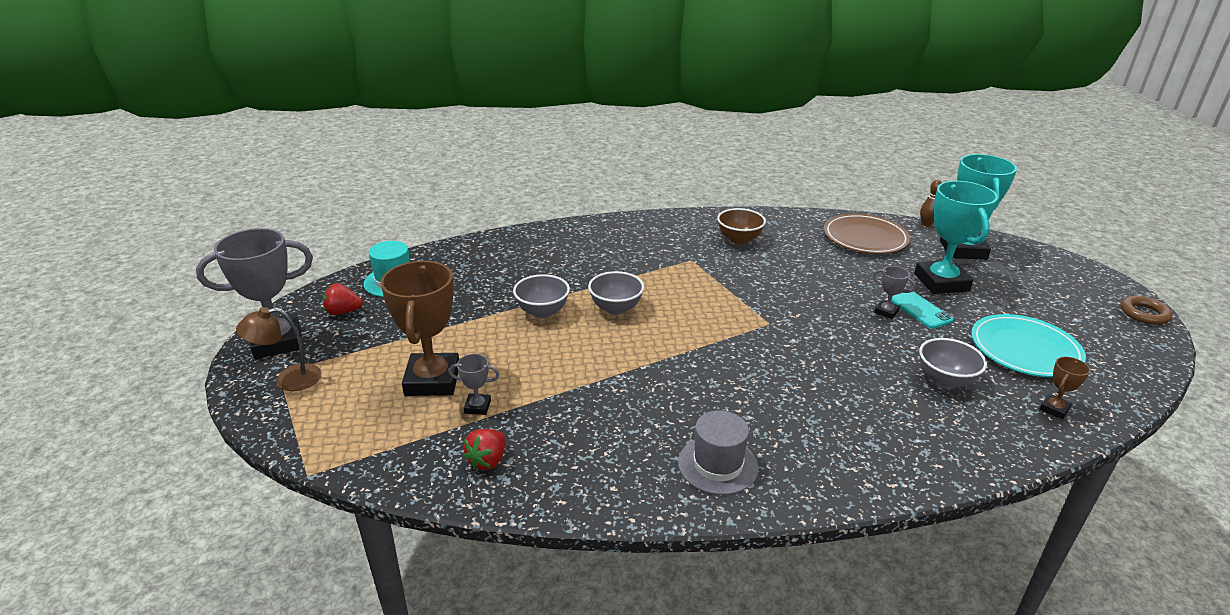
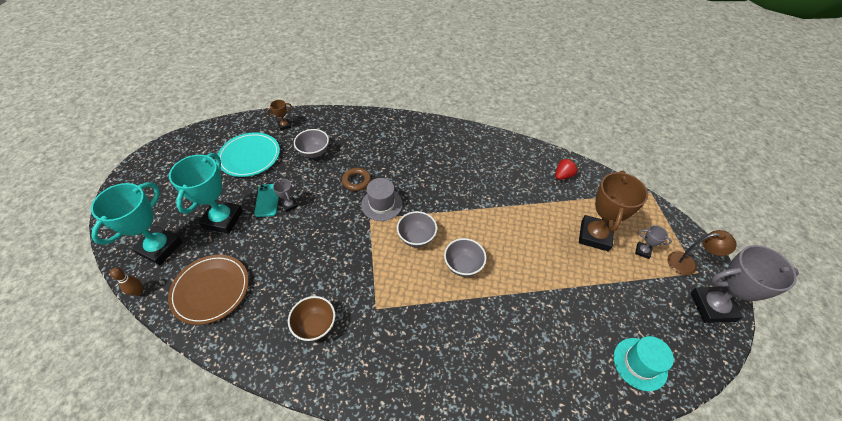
camera: 160 degrees left, 20 degrees up
(343, 312) = (673, 329): red strawberry -> none
(477, 407) = (567, 208): grey trophy -> grey trophy (642, 251)
(542, 312) = (517, 279): grey bowl -> grey bowl (416, 238)
(718, 465) = (457, 145): grey hat -> grey hat (381, 204)
(1144, 314) = (149, 157): brown ring -> brown ring (356, 181)

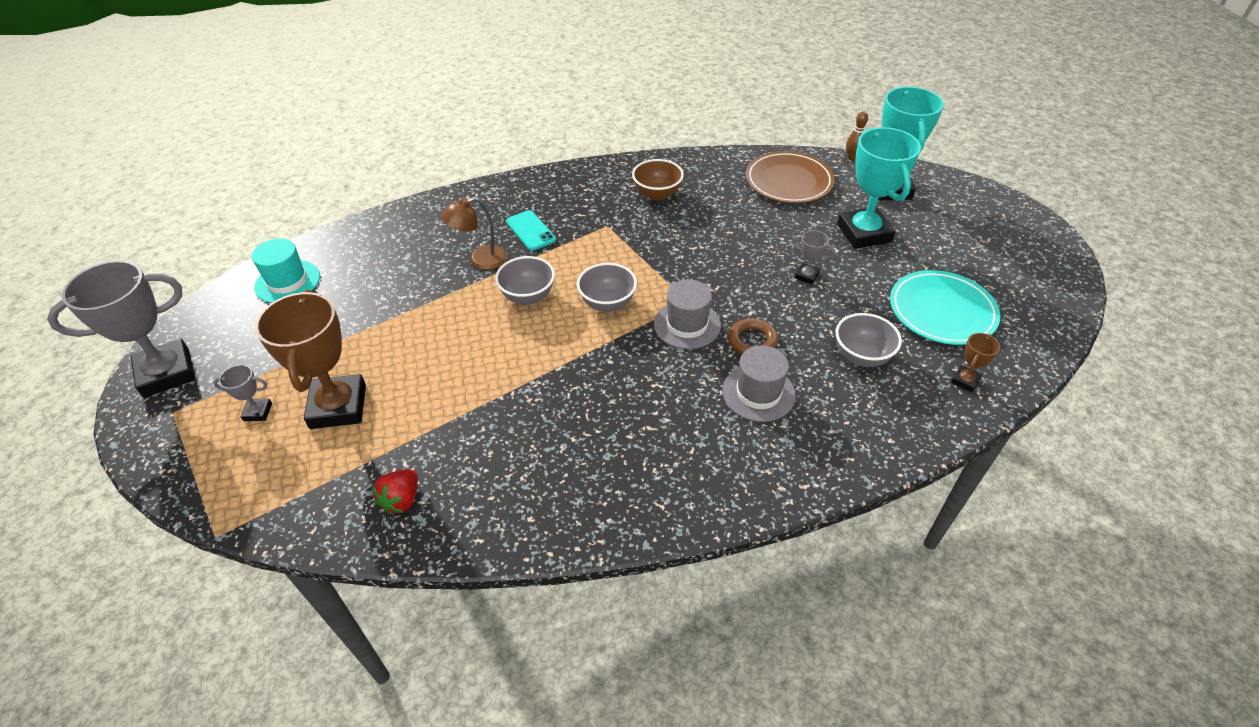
camera: 155 degrees right, 5 degrees down
(267, 200) = (841, 270): turquoise phone -> turquoise phone (530, 231)
(377, 156) = (758, 393): none -> grey hat
(687, 263) = (183, 420): brown lamp -> brown lamp (480, 260)

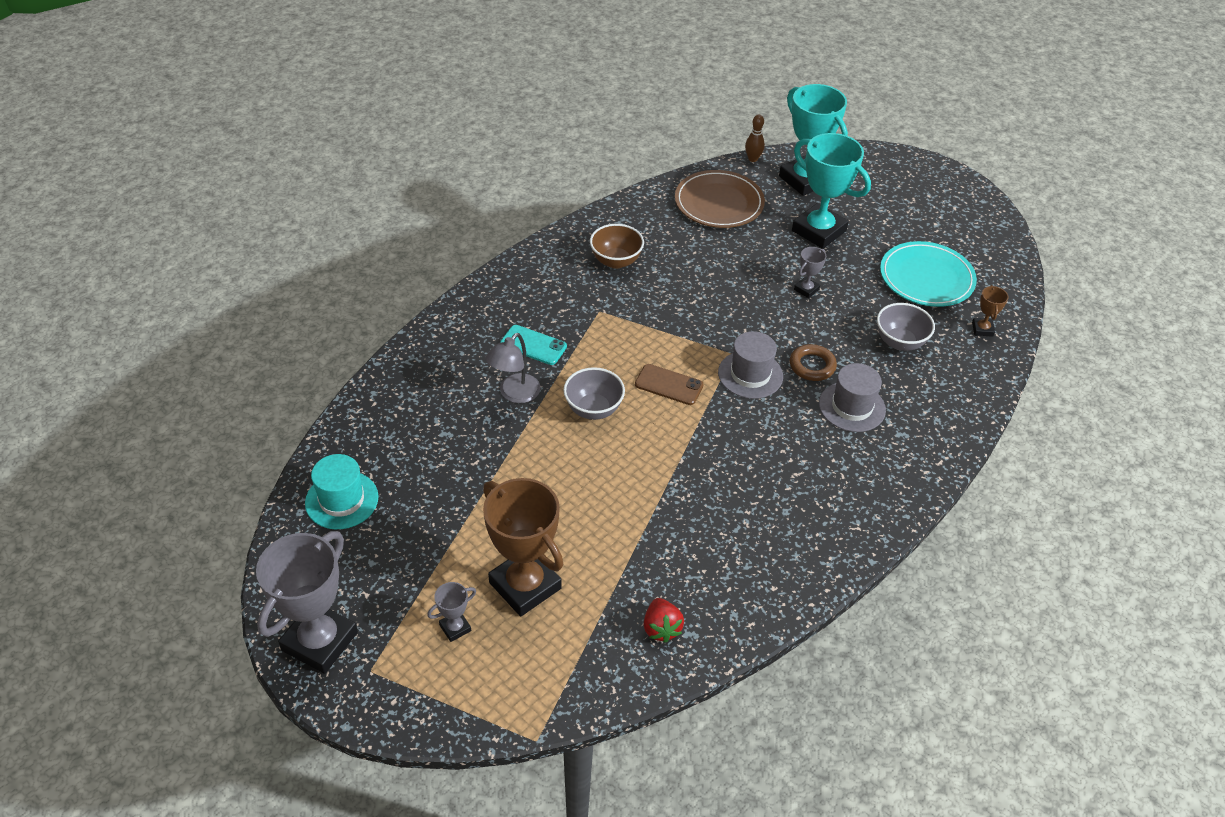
camera: 35 degrees left, 0 degrees up
(480, 260) = (514, 394): brown lamp -> grey lamp
(607, 303) = (669, 385): grey bowl -> brown phone
(807, 276) = (806, 289): grey trophy -> grey trophy turned 45 degrees counterclockwise

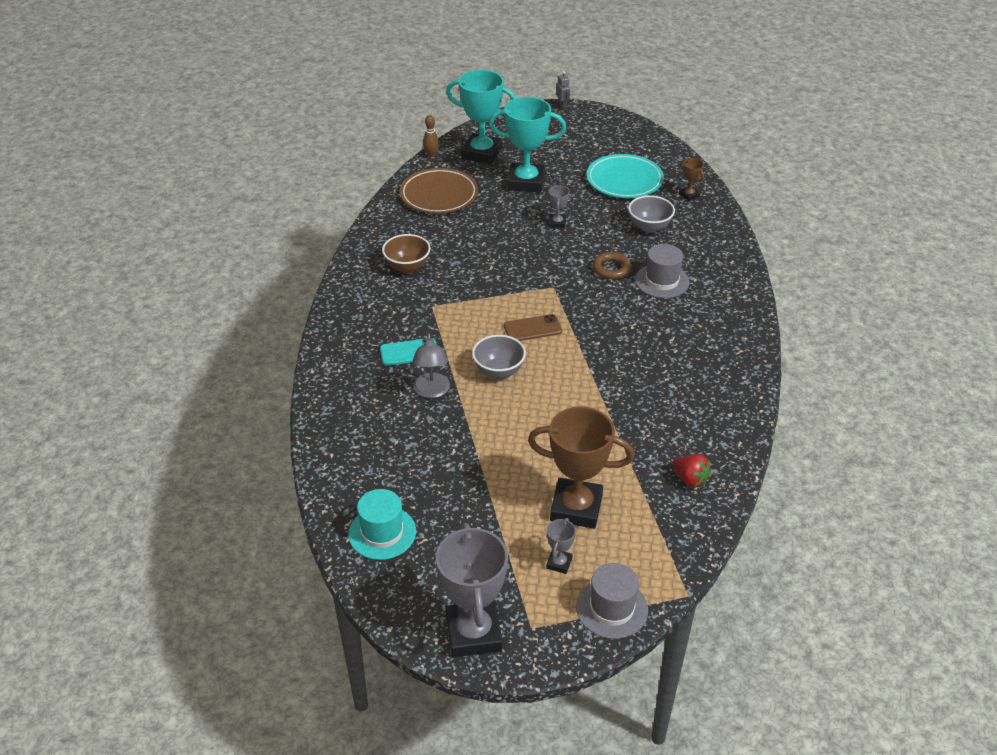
camera: 35 degrees left, 5 degrees down
(750, 374) = (578, 294): grey hat -> grey hat (612, 608)
(943, 166) = (562, 105): none -> grey robot

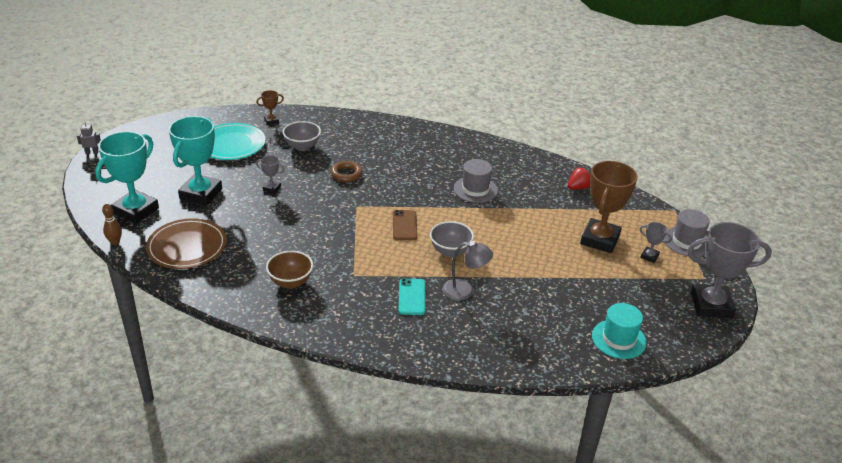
camera: 80 degrees left, 5 degrees down
(662, 281) = (371, 155): grey hat -> grey hat (475, 189)

